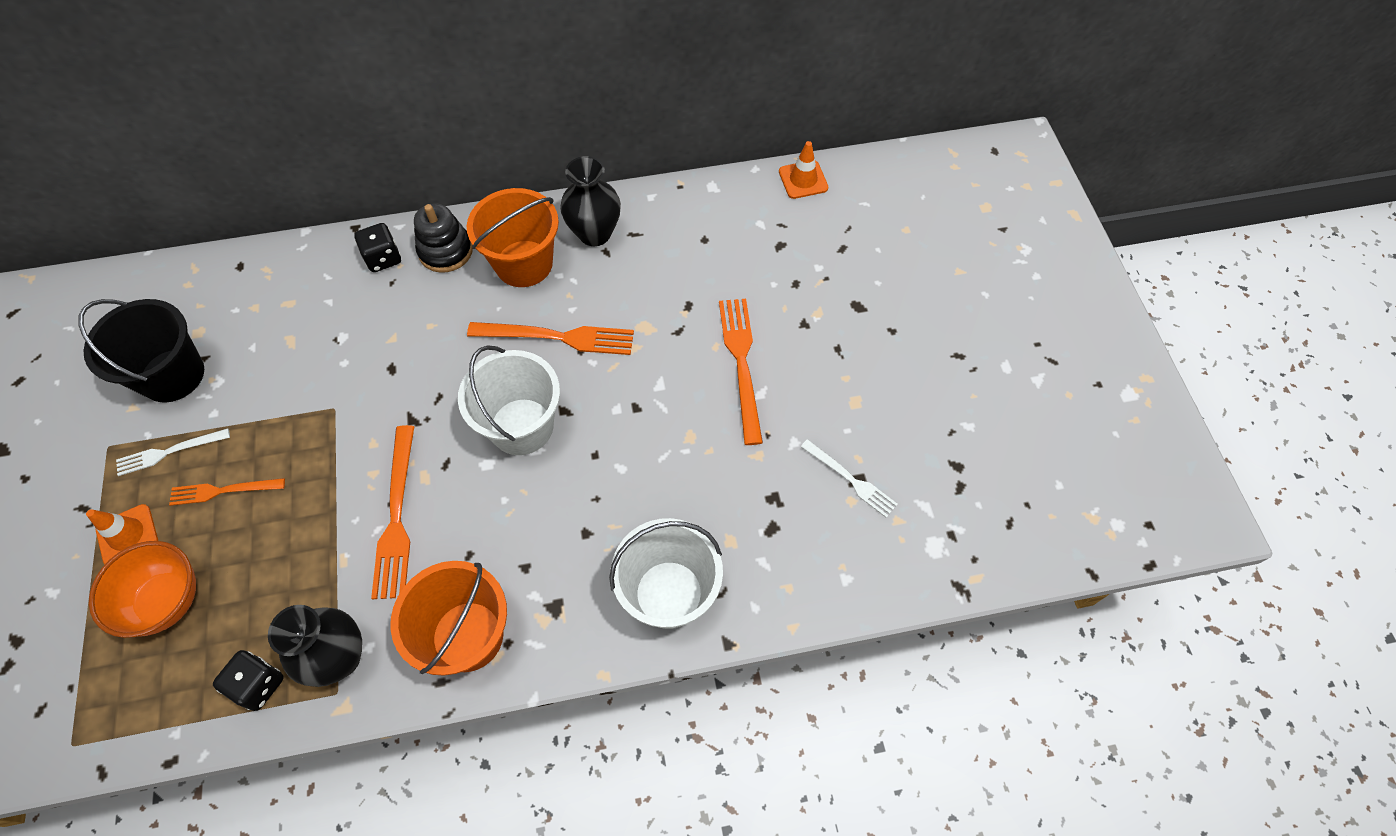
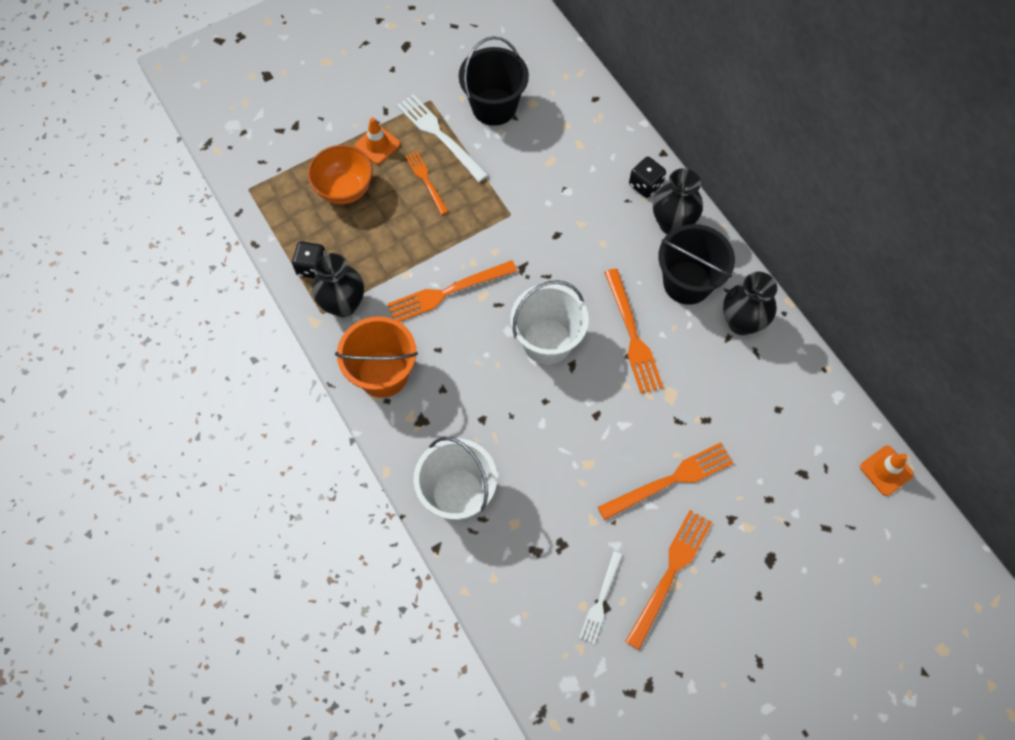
camera: 70 degrees right, 5 degrees up
(169, 452) = (440, 136): white fork -> white fork, size x1.62
(445, 251) = (672, 223): black stacking toy -> black vase
(524, 263) = (687, 282): orange bucket -> black bucket
(844, 401) = (670, 574): none -> orange fork

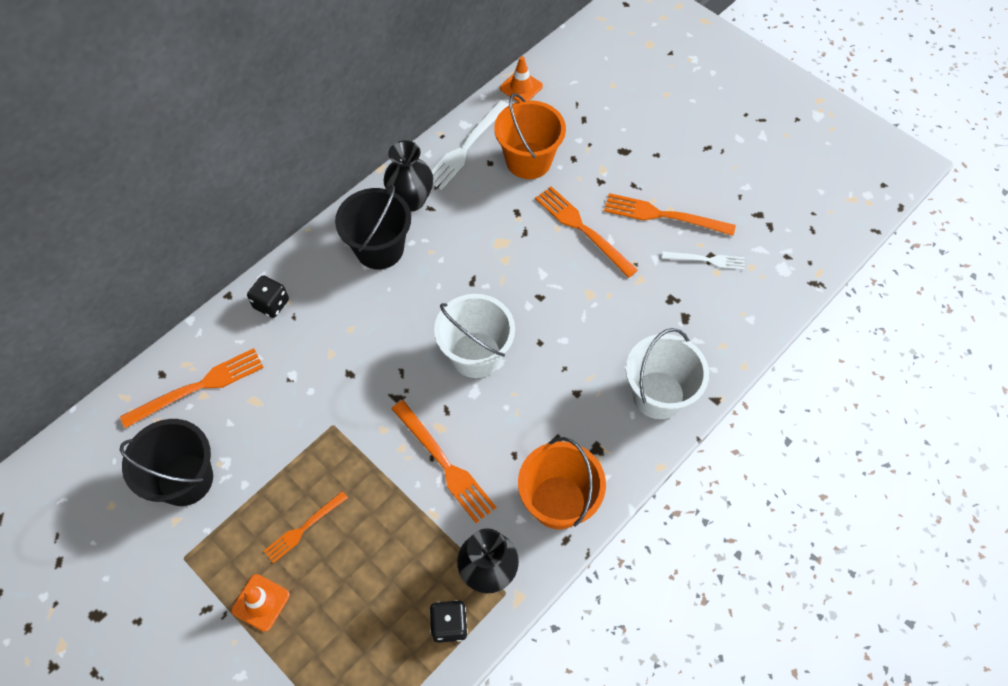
camera: 105 degrees left, 5 degrees down
(345, 189) = (333, 622): orange bowl -> none
(440, 136) = (236, 530): white fork -> white fork (466, 147)
(632, 334) = (448, 284): orange fork -> orange fork (198, 387)
(672, 223) = (314, 272): black vase -> none
(774, 450) = (528, 160): none -> orange bucket

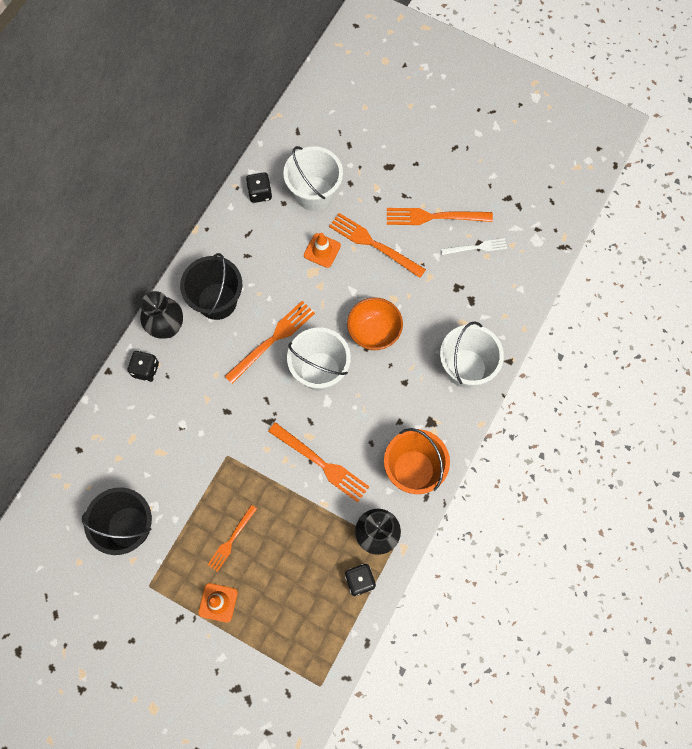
camera: 15 degrees left, 10 degrees up
(198, 387) = (111, 453): orange fork -> orange fork (272, 340)
(411, 200) = (229, 252): black vase -> black vase (167, 327)
(466, 147) = (260, 193): white fork -> black dice
(521, 87) = (289, 126): orange traffic cone -> orange traffic cone (322, 250)
(528, 160) = (314, 193): orange bucket -> white bucket
(555, 326) = (374, 332): none -> orange bowl

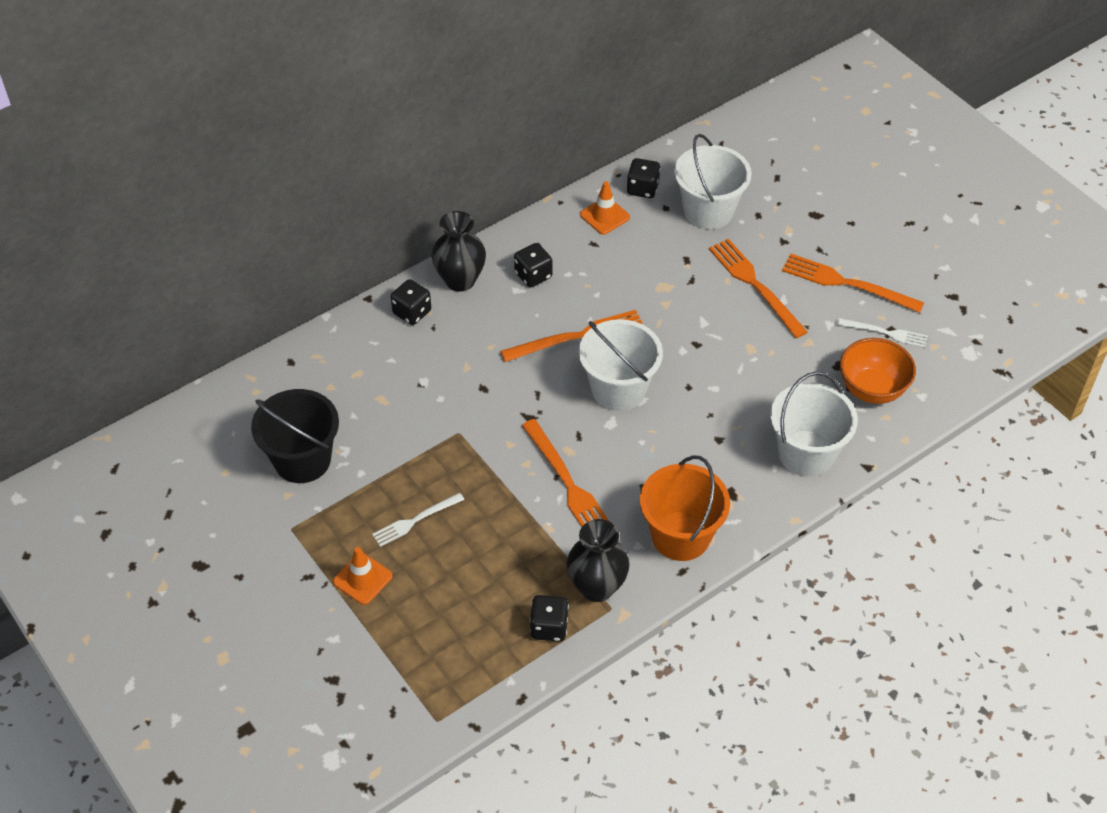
camera: 25 degrees right, 20 degrees down
(217, 301) = (533, 275): black bucket -> black dice
(231, 539) = (415, 520): orange fork -> white fork
(322, 250) = (687, 269): orange traffic cone -> orange traffic cone (604, 216)
(374, 332) = (707, 374): orange bowl -> orange bowl (872, 390)

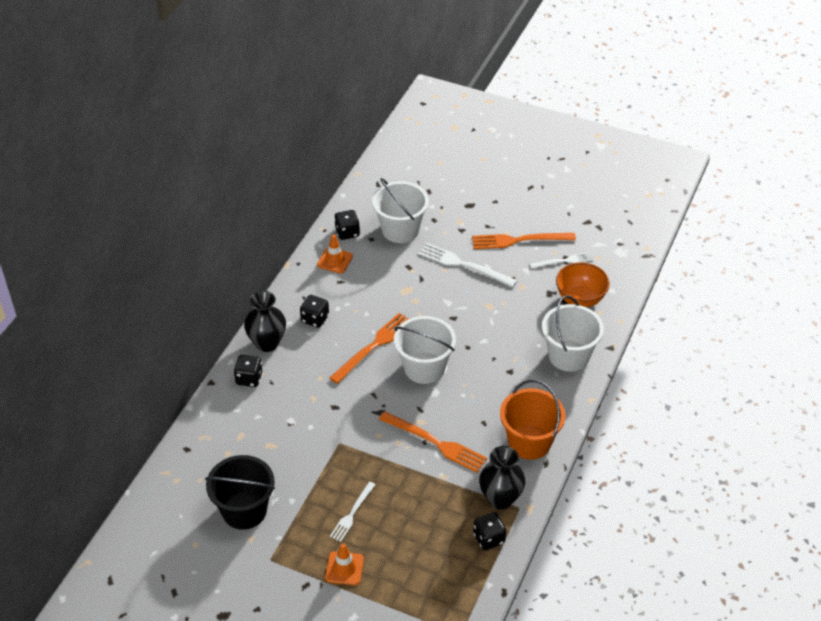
camera: 30 degrees left, 5 degrees down
(755, 285) = (464, 265): orange fork -> white fork

